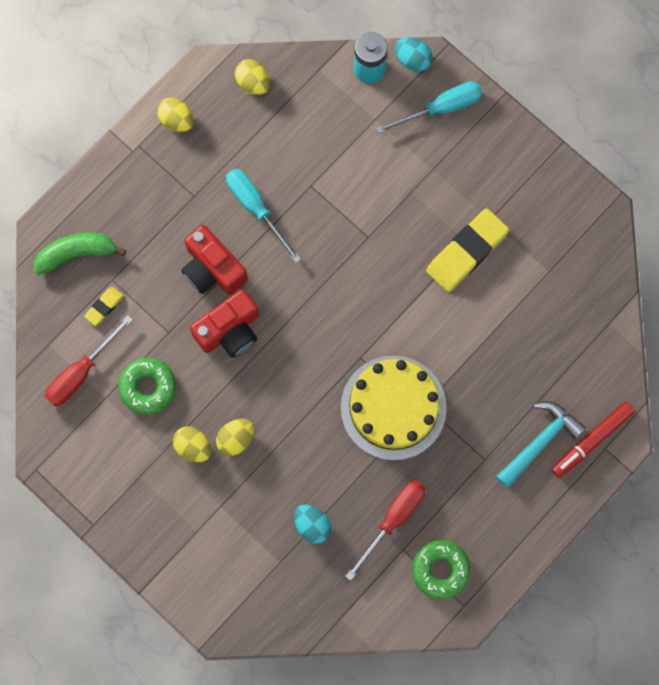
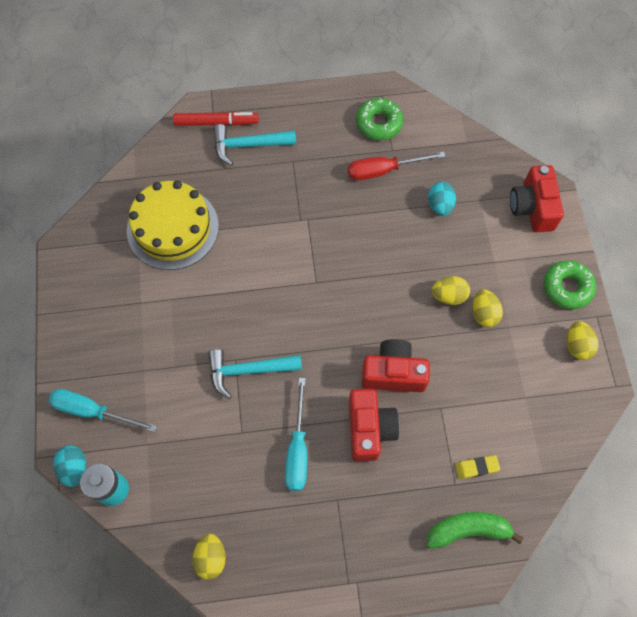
camera: 140 degrees left, 10 degrees down
(77, 253) = (468, 530): green banana -> green banana turned 150 degrees clockwise
(81, 372) = (531, 431): red screwdriver -> none
(148, 387) = (486, 380): green donut -> green donut (567, 287)
(177, 120) = (299, 578): yellow egg -> yellow egg (577, 345)
(225, 594) = (532, 207): none -> red camera
(349, 236) = (248, 370): none -> turquoise hammer
(393, 407) = (322, 234): yellow cake -> yellow cake (173, 228)
(466, 252) = (178, 293): yellow eraser -> none

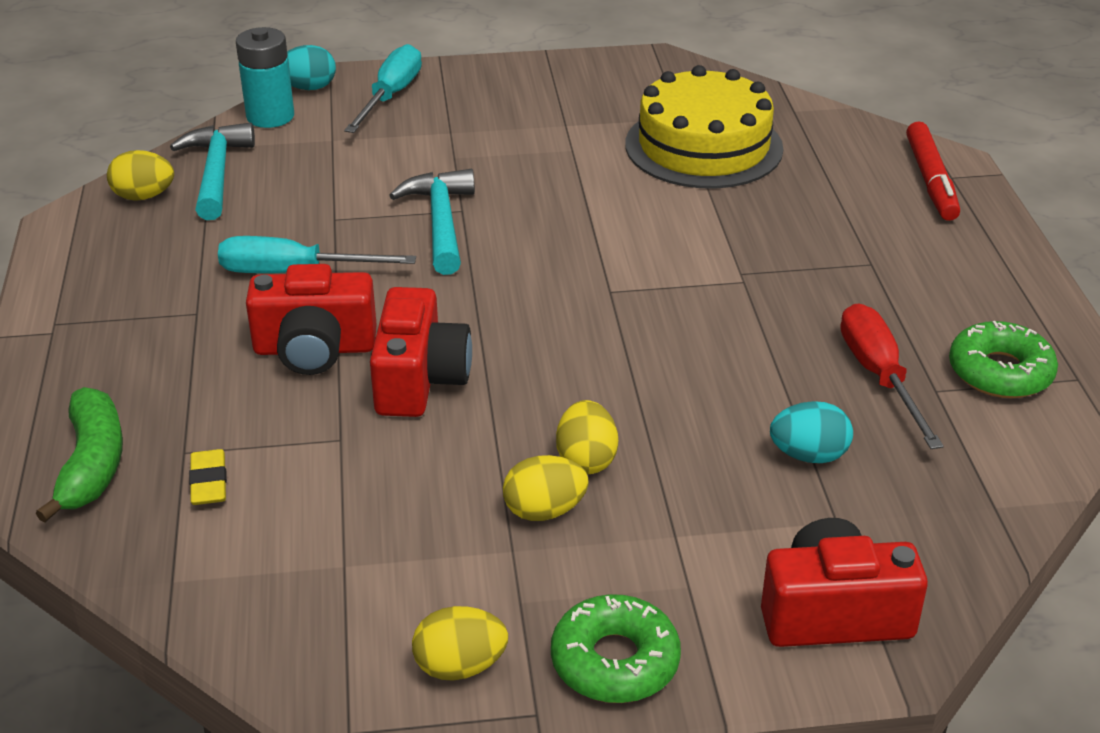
camera: 90 degrees right, 30 degrees down
(248, 145) = (891, 214): turquoise hammer -> turquoise hammer (216, 172)

